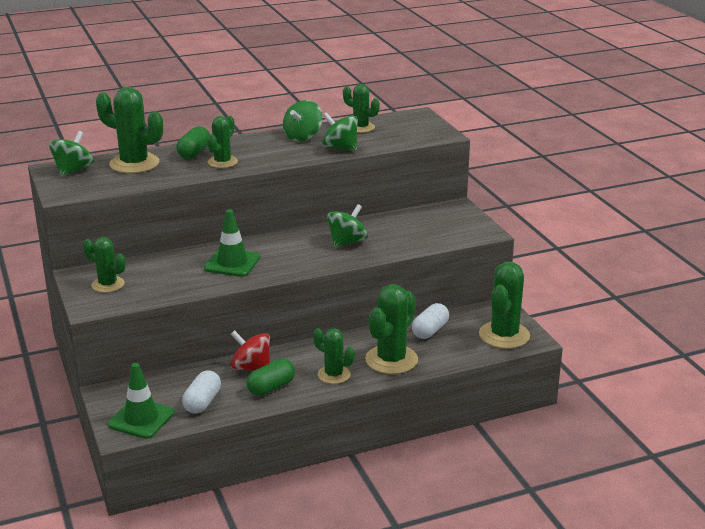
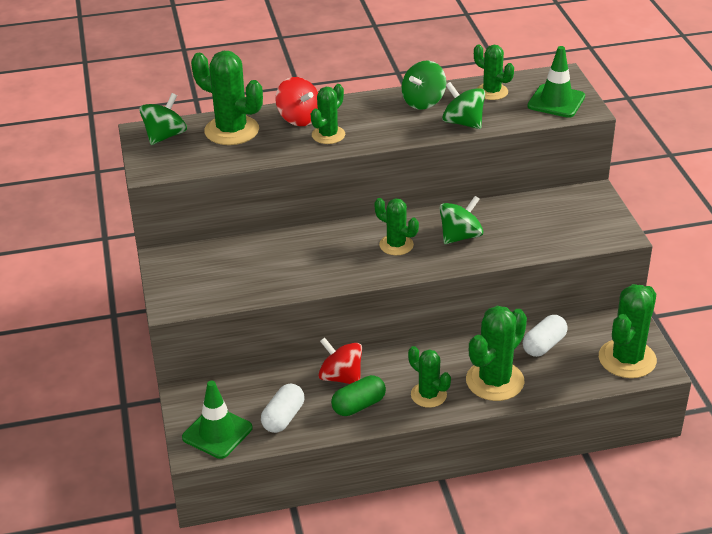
camera: 10 degrees right, 10 degrees up
(108, 284) = (193, 275): green cactus -> green cactus (396, 245)
(194, 153) = (299, 118): green capsule -> red spinning top
(232, 263) = (329, 256): green traffic cone -> green traffic cone (556, 101)

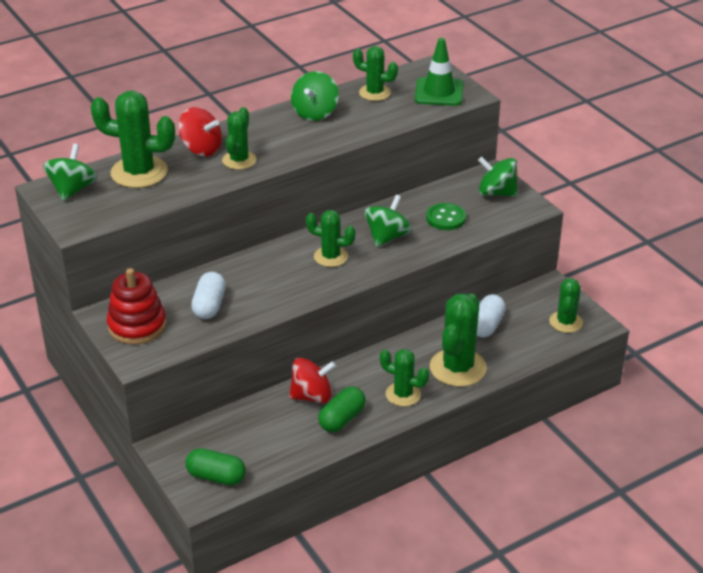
camera: 20 degrees left, 0 degrees up
(187, 274) = (137, 326): none -> red stacking toy
(217, 433) = (216, 477): green traffic cone -> green capsule
(283, 417) = (275, 447): white capsule -> white capsule (209, 306)
(341, 377) = (312, 396): red spinning top -> red spinning top turned 150 degrees clockwise
(463, 123) = (363, 126): green spinning top -> green spinning top (496, 193)
(527, 229) = (446, 218): none -> green button
(627, 359) = (565, 322): green cactus -> green cactus, size x0.61

